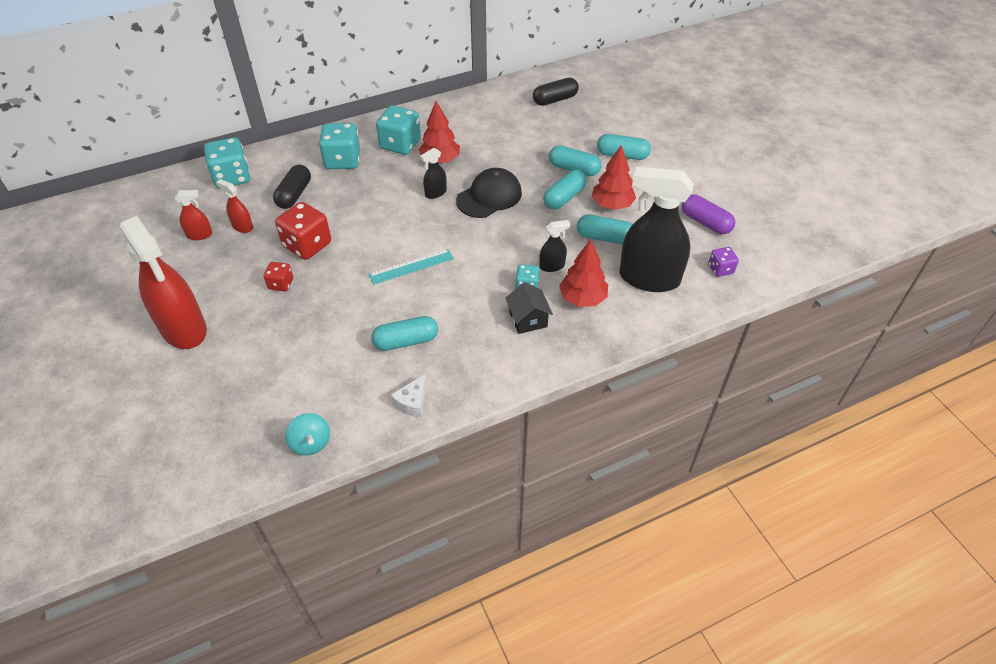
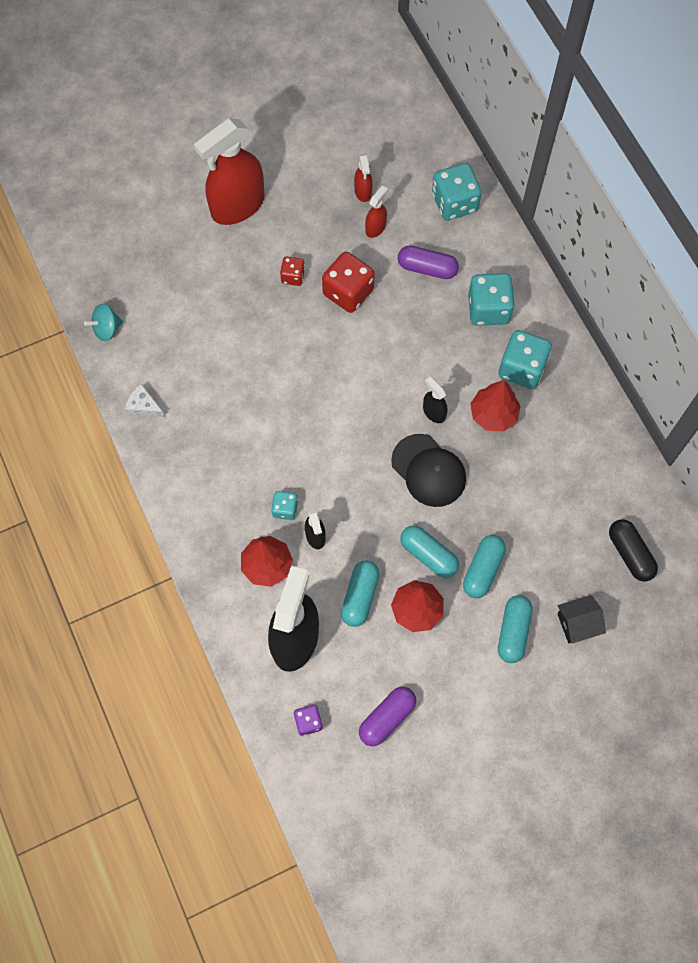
camera: 90 degrees right, 20 degrees up
(294, 195) = (427, 268): black capsule -> purple capsule
(406, 341) = (215, 396): turquoise capsule -> none
(411, 266) = (316, 394): turquoise ruler -> none
(528, 319) = (239, 509): black house -> black house (577, 623)

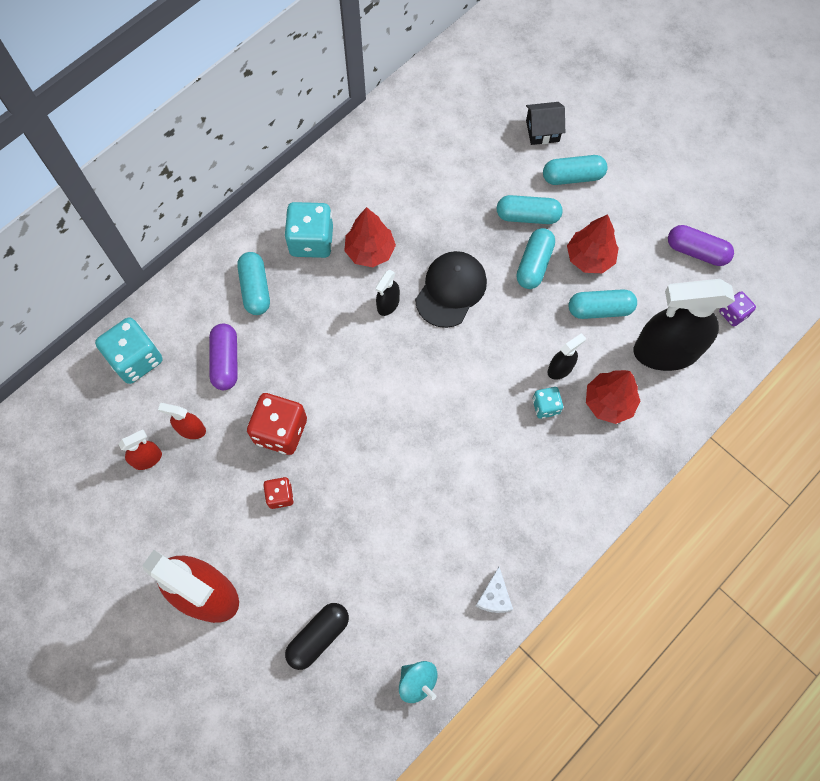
camera: 110 degrees left, 0 degrees up
(488, 309) = (255, 289): turquoise dice -> turquoise capsule
(577, 623) = (542, 131): black house -> black house turned 60 degrees counterclockwise
(630, 553) = (461, 108): black capsule -> black capsule (318, 637)

